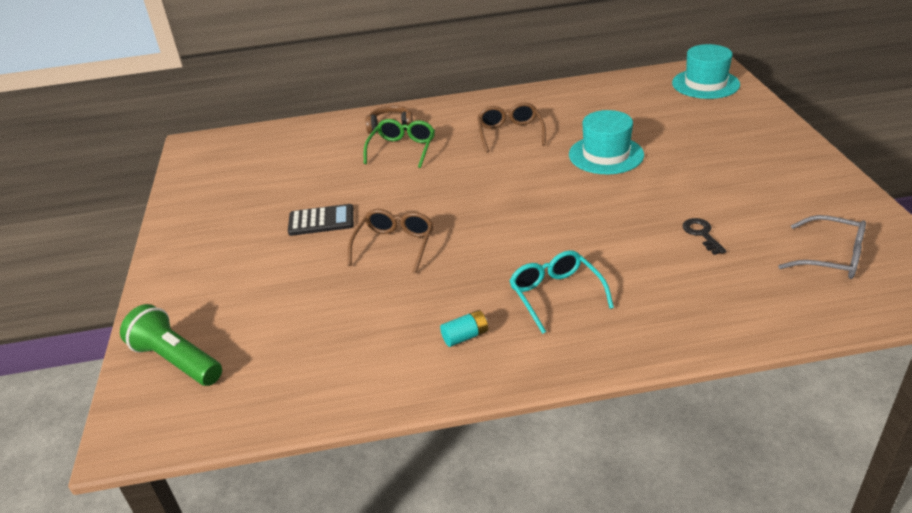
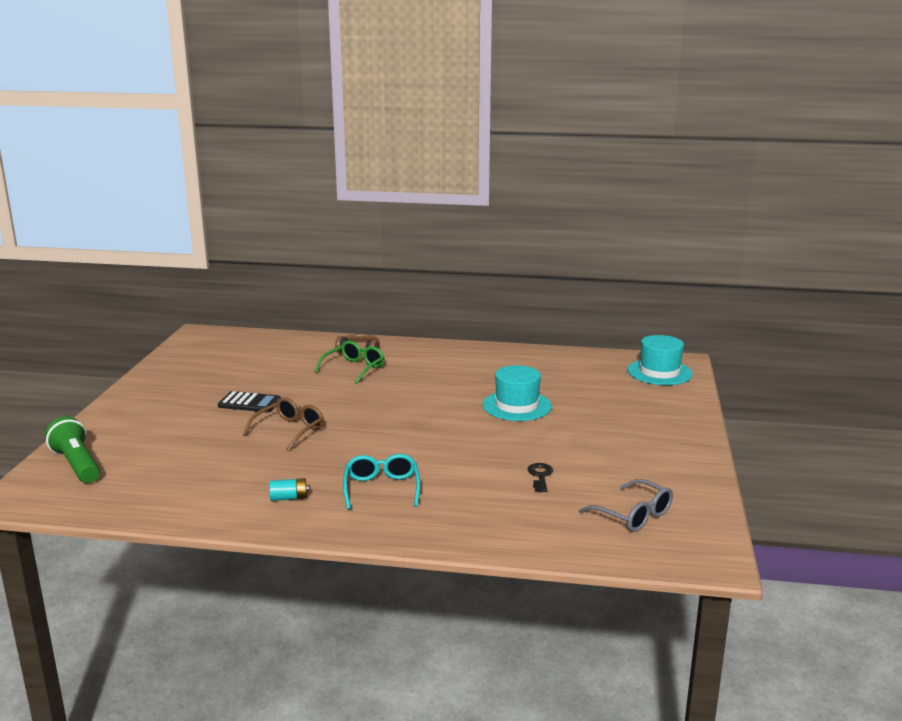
camera: 15 degrees right, 15 degrees down
(510, 134) = (452, 375): brown glasses -> none

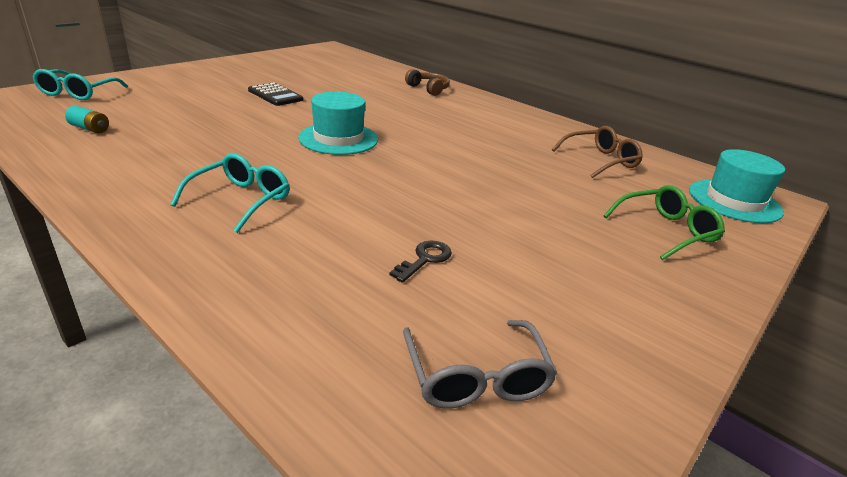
camera: 30 degrees right, 10 degrees up
(76, 465) = (78, 93): green flashlight -> turquoise glasses
(289, 430) = (264, 123): brown glasses -> brown glasses (600, 160)
(289, 498) = (151, 174): turquoise battery -> turquoise battery (90, 129)
(354, 369) = (401, 99): green glasses -> green glasses (665, 231)
(517, 406) = (508, 176): turquoise hat -> turquoise hat (338, 139)

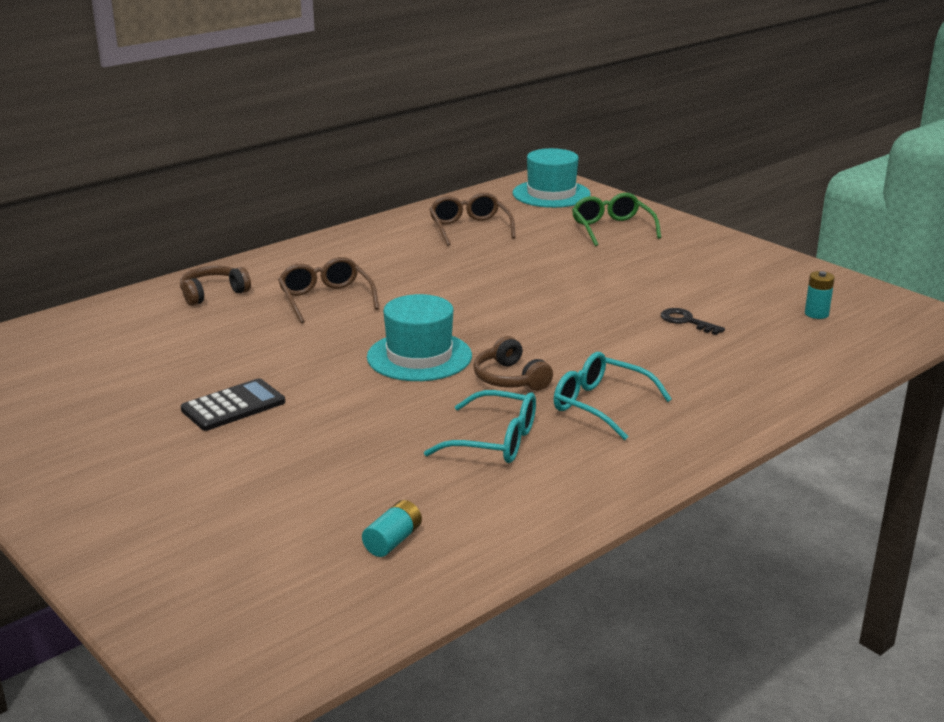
camera: 80 degrees left, 5 degrees down
(78, 93) = (201, 594): turquoise glasses -> turquoise glasses (494, 441)
(298, 167) = (510, 379): none -> brown headphones
(429, 114) = (326, 299): none -> brown glasses
(476, 376) = (816, 314): grey glasses -> turquoise battery

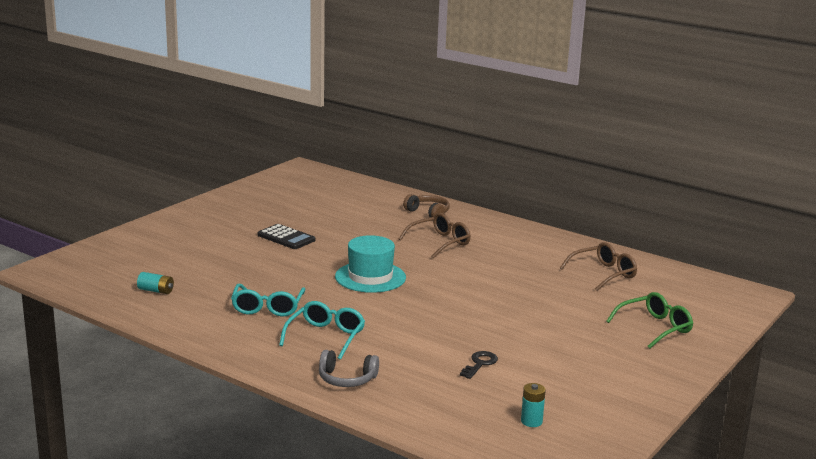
camera: 75 degrees right, 5 degrees down
(510, 379) = (351, 306): brown headphones -> none
(551, 194) = (714, 299): turquoise hat -> none
(722, 402) = (346, 379): none -> grey headphones

